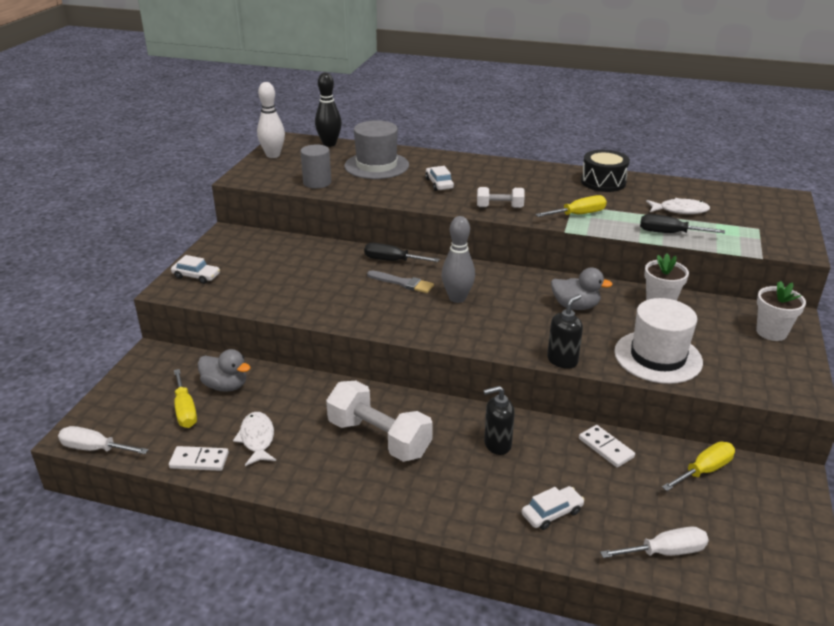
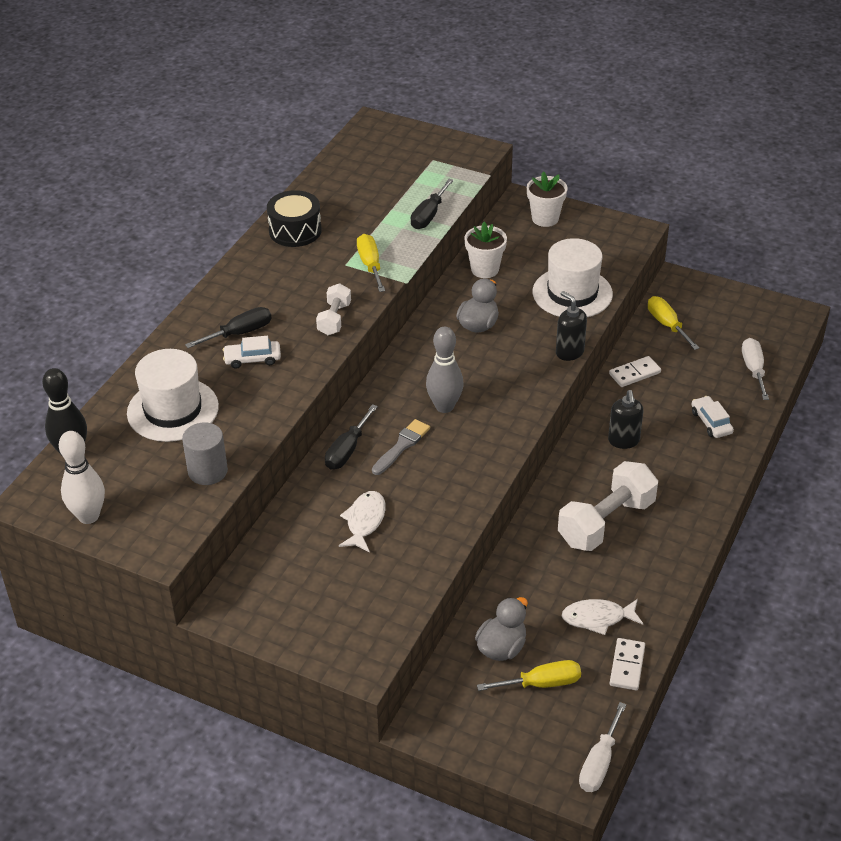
camera: 80 degrees left, 10 degrees up
(196, 276) = (336, 640): white car -> none
(376, 165) = (173, 410): grey hat -> white hat
(466, 177) = (240, 333): none -> black screwdriver
(680, 210) = (381, 196): white fish -> white fish (364, 521)

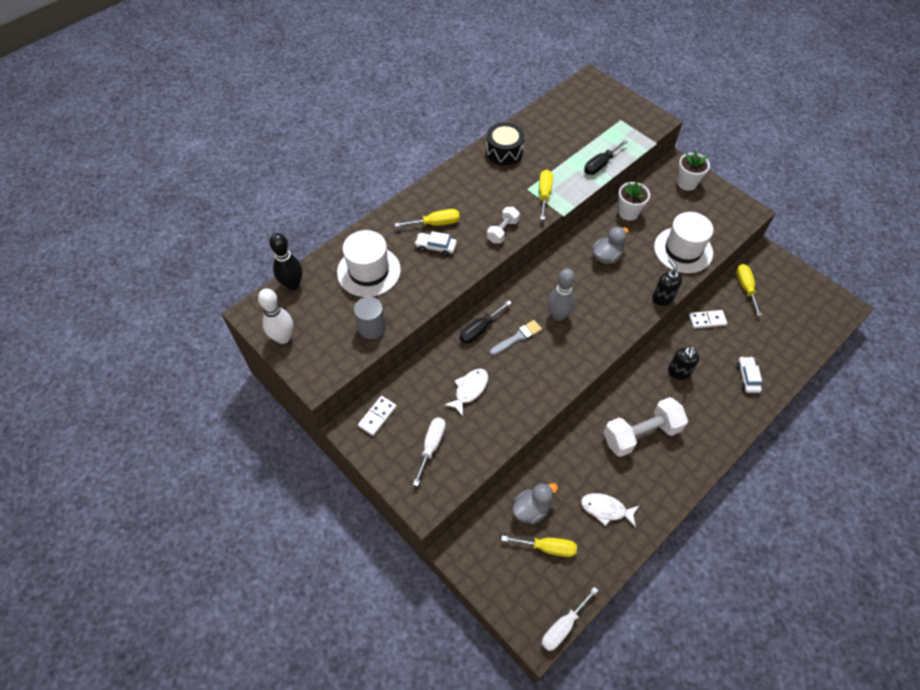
camera: 20 degrees right, 15 degrees up
(240, 333) = (436, 223): black screwdriver -> yellow screwdriver
(627, 666) = (612, 555): white domino -> white domino (377, 416)
(753, 369) = (795, 344): white screwdriver -> white screwdriver (431, 446)

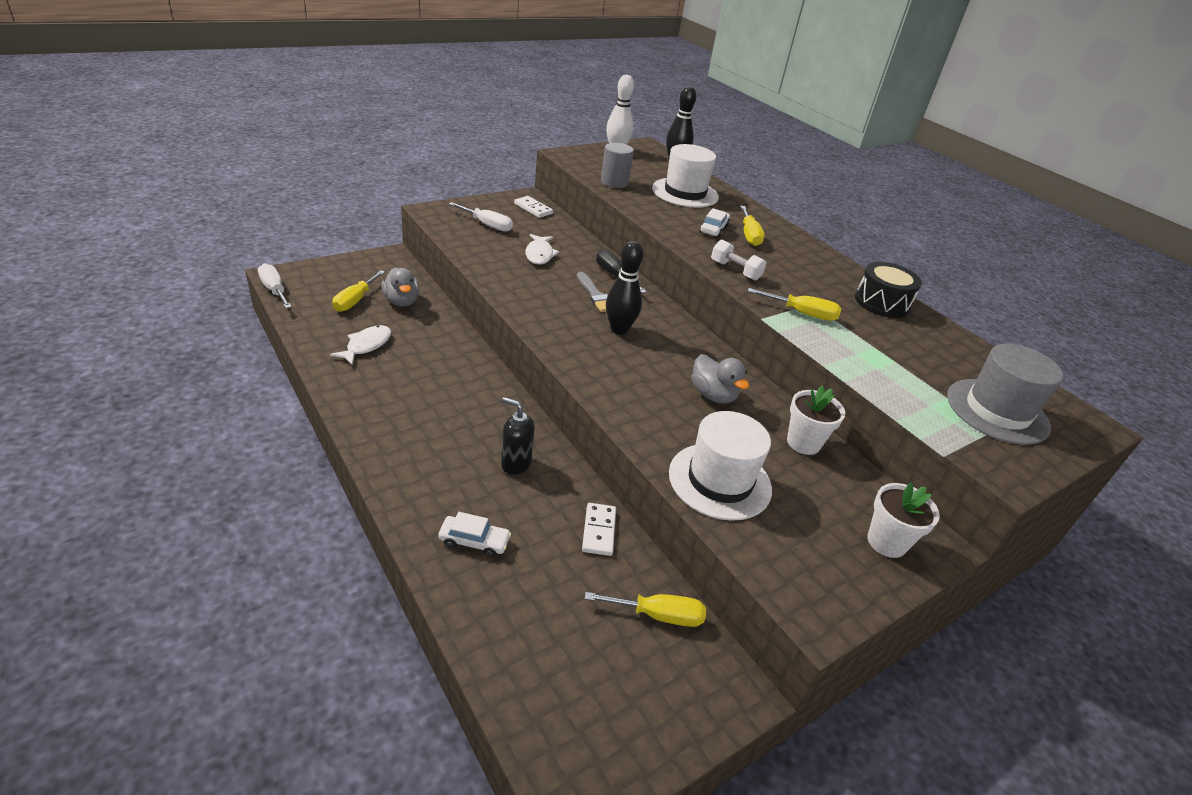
camera: 95 degrees right, 20 degrees down
(469, 390) = (539, 254): white fish -> white fish turned 45 degrees clockwise
(558, 315) = (619, 329): grey bowling pin -> black bowling pin
(600, 165) = (871, 377): black screwdriver -> none
(602, 115) = (997, 411): none -> grey hat
(641, 434) = (441, 399): white dumbbell -> none
(662, 298) = (625, 426): black soap dispenser -> none

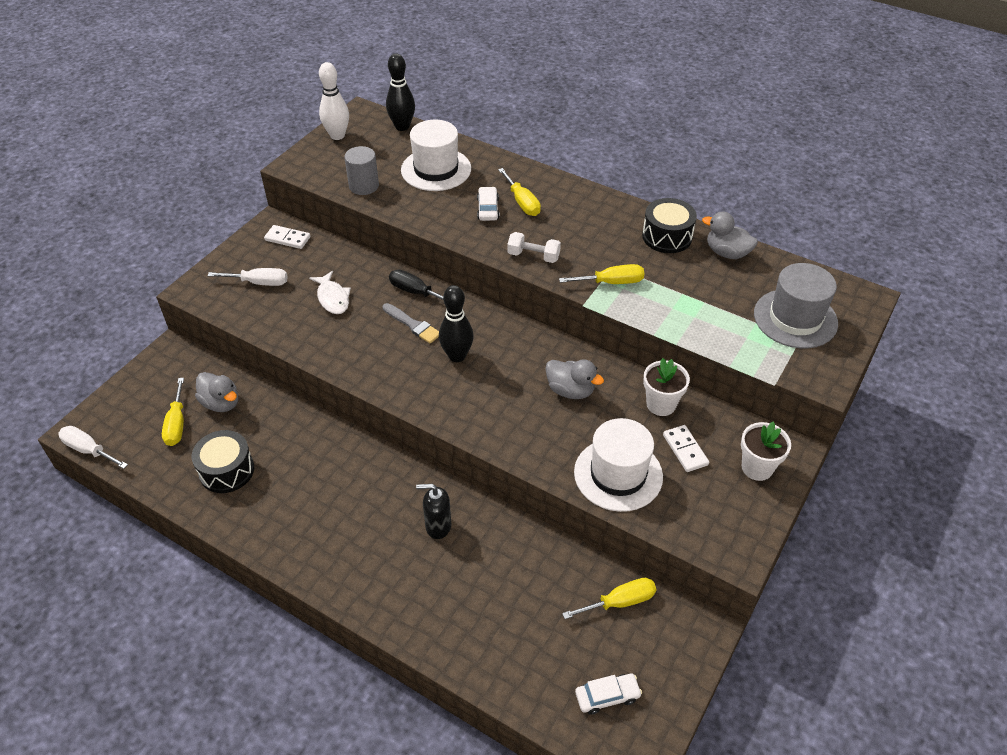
camera: 20 degrees left, 10 degrees up
(366, 345) = (227, 470): white fish -> black drum
(474, 541) = (451, 613): white car -> white car (607, 696)
(598, 531) = (538, 554): white domino -> white domino (685, 450)
(941, 335) = (727, 253): none -> grey duck

